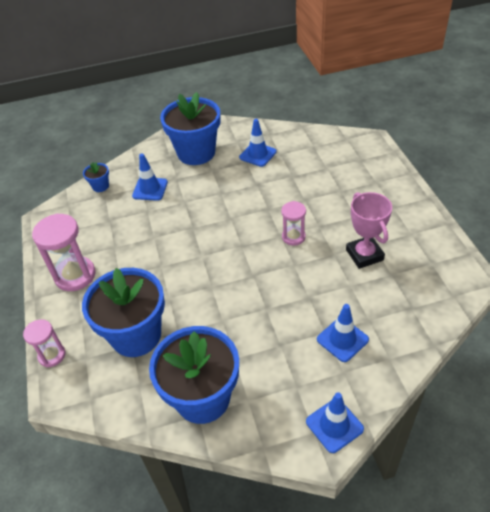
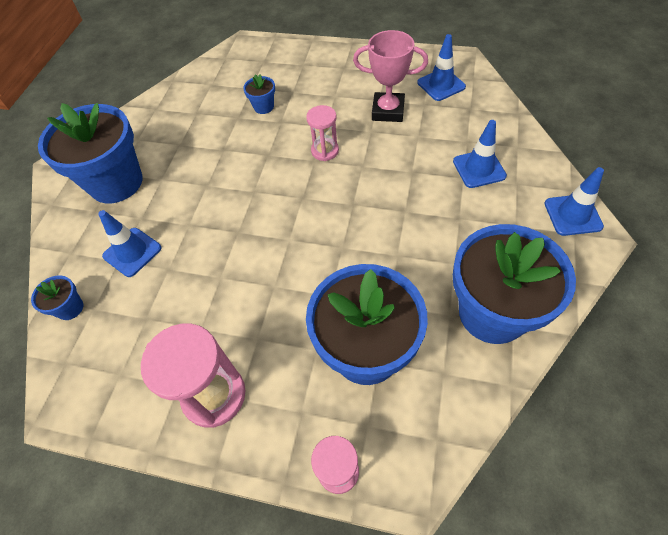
camera: 60 degrees left, 10 degrees up
(257, 154) = (177, 131): blue traffic cone -> blue traffic cone (441, 85)
(312, 183) = (263, 107): none -> blue flower pot

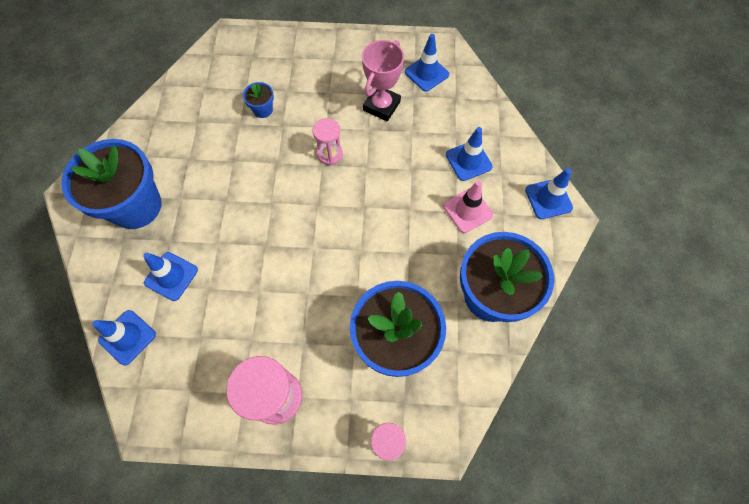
camera: 15 degrees left, 10 degrees up
(70, 308) = (127, 337): blue flower pot -> blue traffic cone
(388, 111) = (381, 106): pink trophy -> pink trophy turned 60 degrees counterclockwise
(472, 218) = (467, 210): none -> pink traffic cone

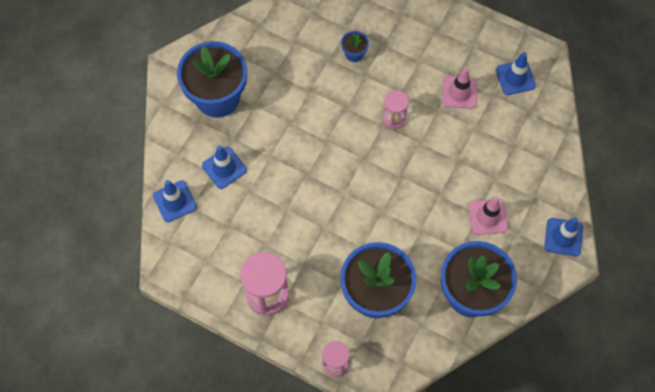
camera: 25 degrees right, 0 degrees up
(381, 106) = (459, 92): pink trophy -> pink traffic cone
(468, 161) = (511, 174): blue traffic cone -> none

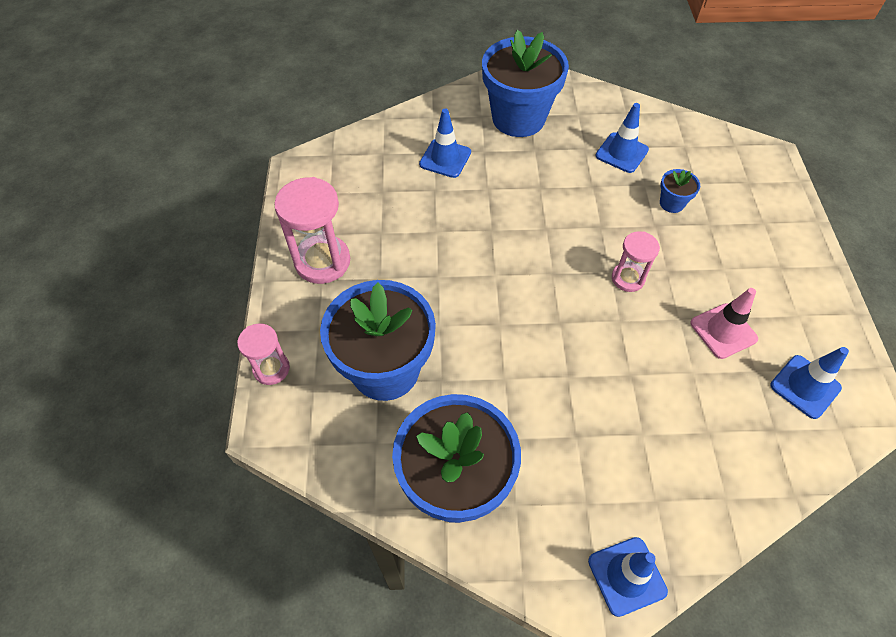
camera: 60 degrees right, 10 degrees down
(175, 201) = (380, 138): blue traffic cone -> blue traffic cone (621, 153)
(488, 217) = (581, 451): pink traffic cone -> none

